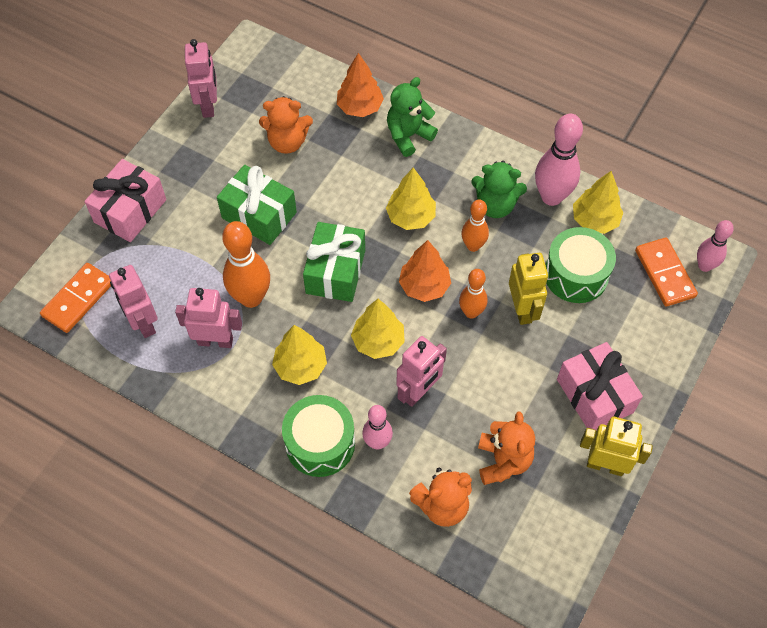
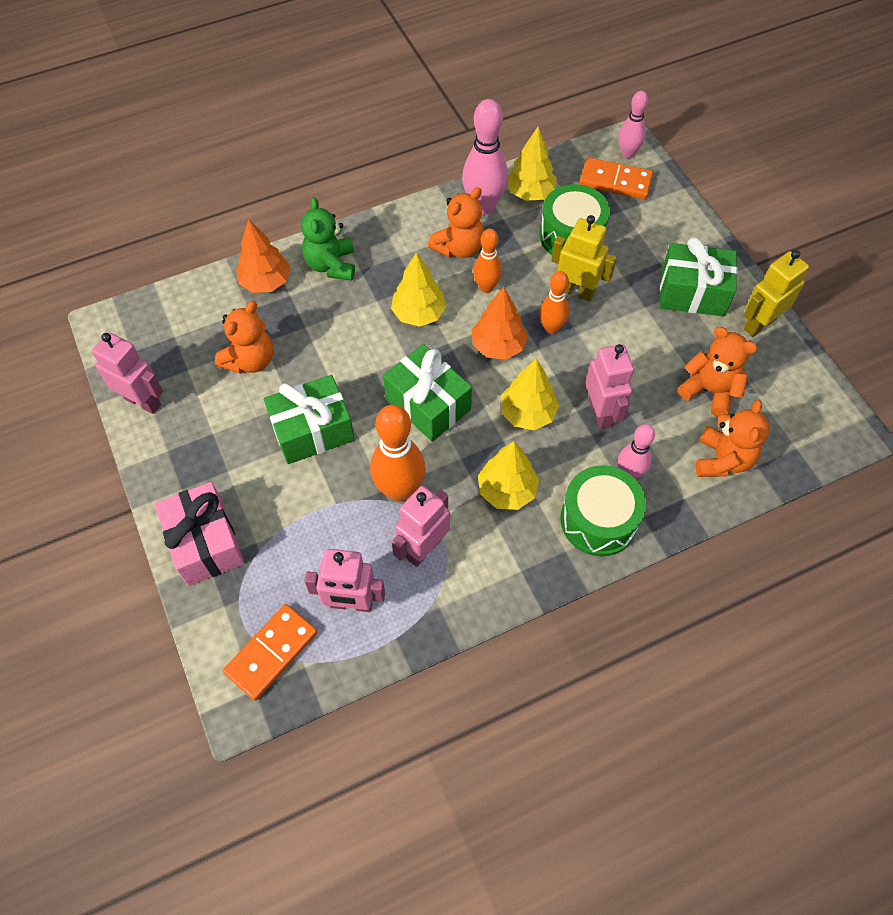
camera: 55 degrees left, 0 degrees up
(78, 299) = (271, 653): orange domino -> orange domino turned 60 degrees clockwise
(495, 205) = (459, 248): green teddy bear -> orange teddy bear
(595, 396) = (692, 292): pink gift -> green gift

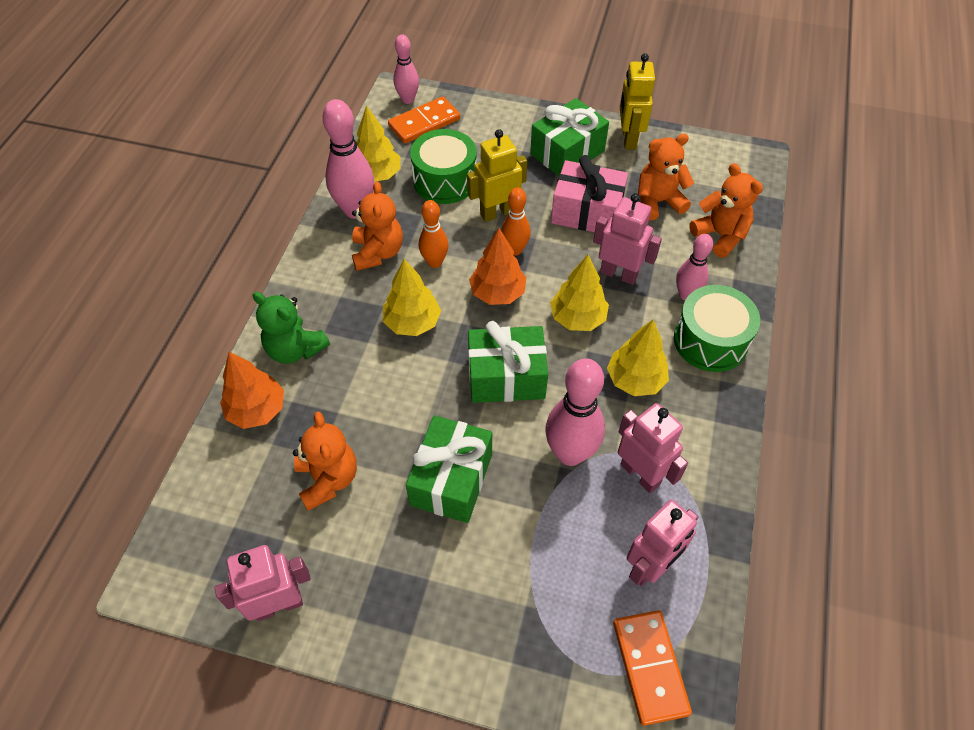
camera: 50 degrees left, 5 degrees down
(205, 543) = (489, 651): pink gift -> pink gift (587, 212)
(400, 490) = (570, 453): orange bowling pin -> pink bowling pin
(423, 548) = (640, 474): pink robot -> pink robot turned 150 degrees clockwise

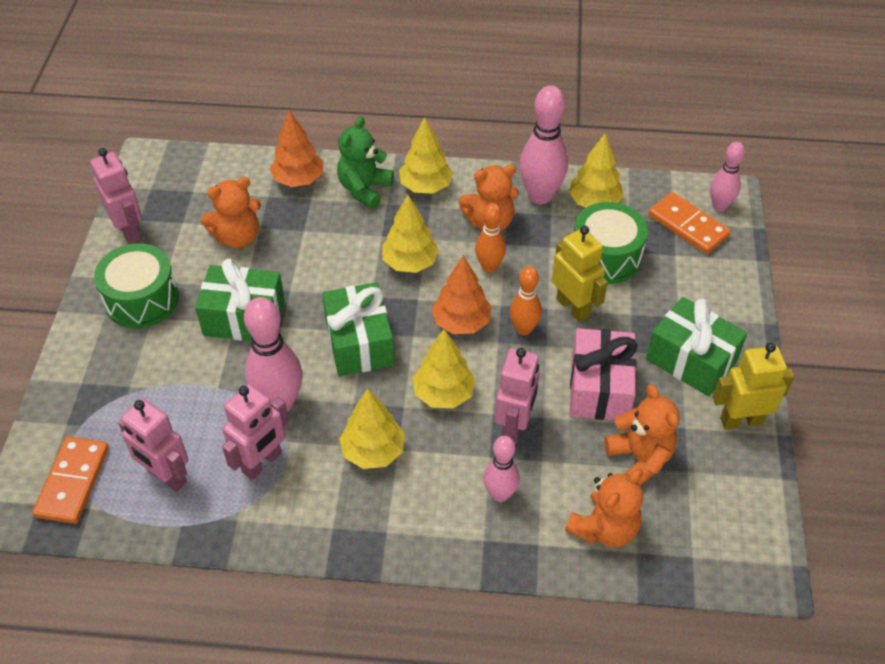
camera: 80 degrees right, 5 degrees down
(311, 296) = (426, 186): none -> yellow tree
(650, 667) = (73, 482): orange domino -> orange domino turned 60 degrees counterclockwise
(710, 341) = (438, 521): green drum -> green drum (142, 299)

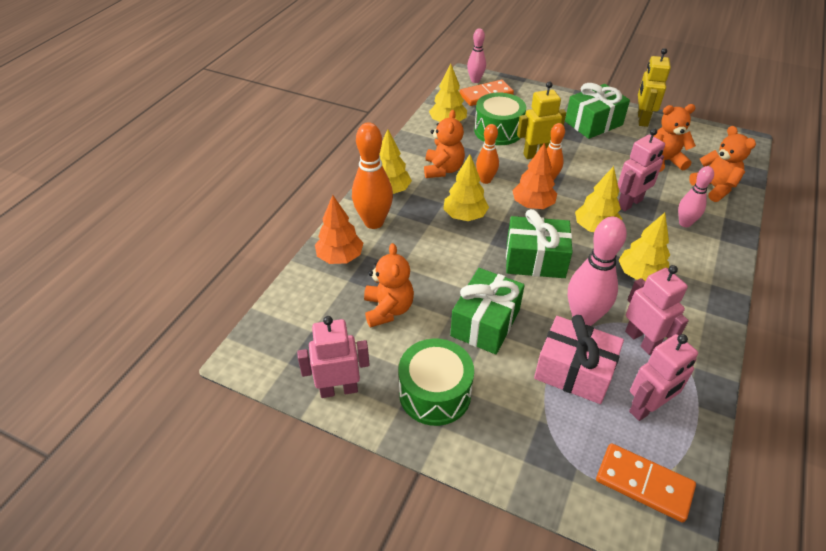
camera: 70 degrees left, 5 degrees down
(364, 189) = (374, 222): green teddy bear -> orange bowling pin
(514, 426) = (630, 203): pink robot -> pink robot turned 105 degrees clockwise
(540, 196) = (429, 142): pink bowling pin -> none
(599, 388) = (606, 161): pink gift -> pink gift (574, 371)

